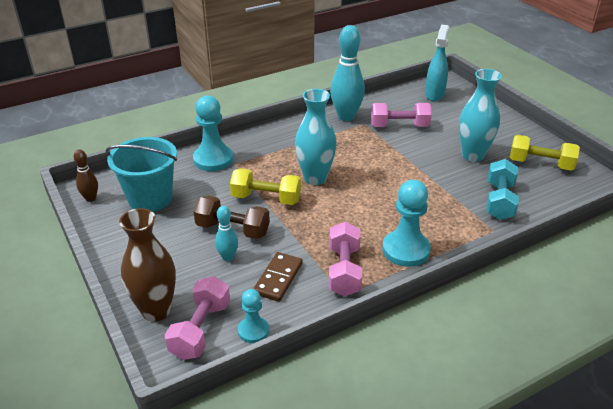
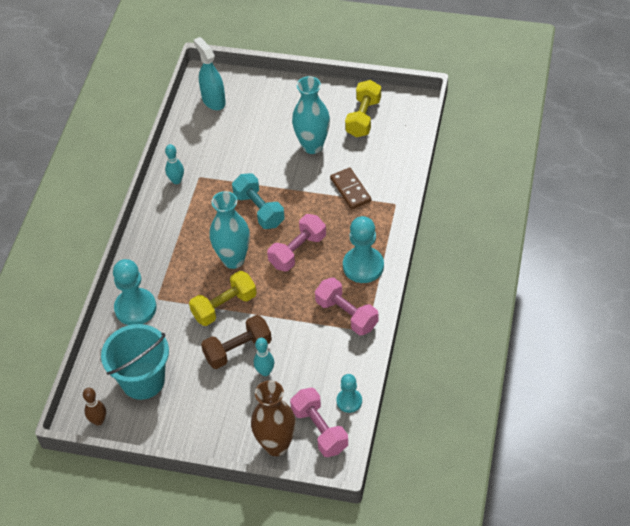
camera: 45 degrees left, 15 degrees up
(278, 278) = (316, 356): brown domino -> brown domino (350, 190)
(346, 116) = (176, 180): turquoise bowling pin -> turquoise bowling pin, size x0.51
(399, 126) = (228, 158): pink dumbbell -> pink dumbbell (297, 251)
(499, 201) = (373, 175): turquoise dumbbell -> turquoise dumbbell (259, 210)
(540, 164) = (363, 117): yellow dumbbell -> yellow dumbbell turned 45 degrees counterclockwise

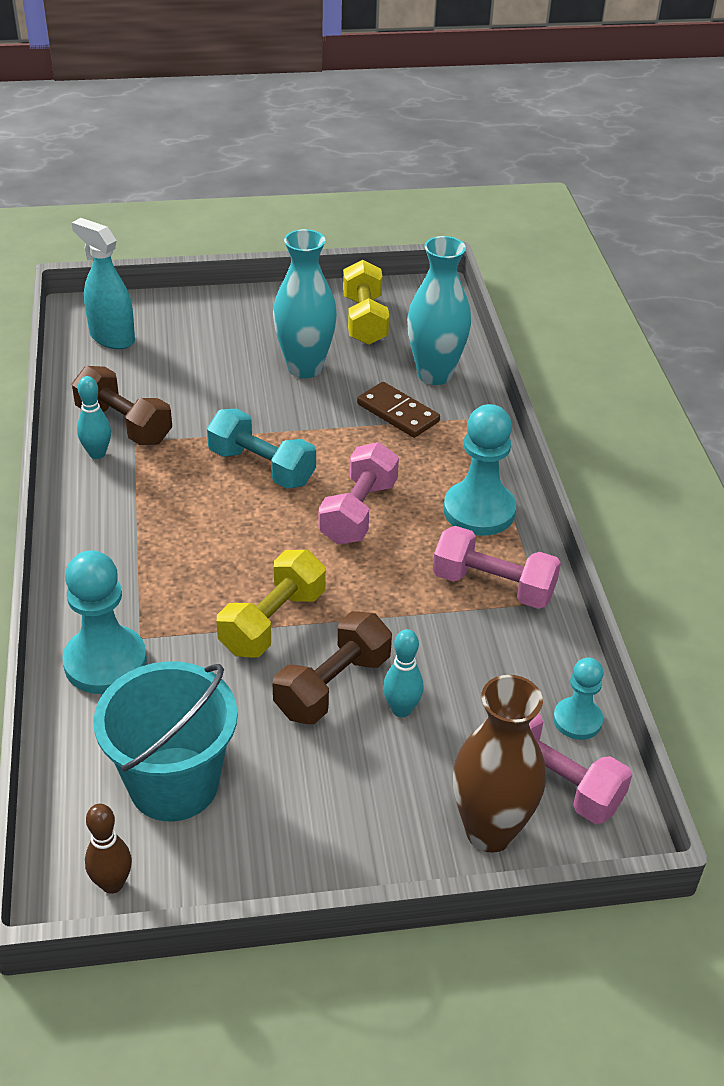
camera: 25 degrees left, 10 degrees down
(197, 164) = (124, 424): none -> brown dumbbell
(233, 259) = (253, 547): turquoise vase -> turquoise vase (434, 374)

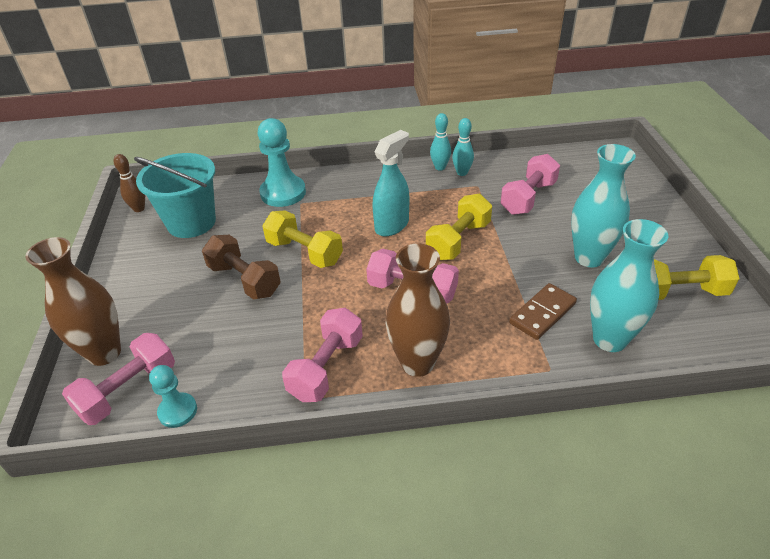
camera: 95 degrees right, 0 degrees up
(112, 338) = (590, 166): turquoise spray bottle -> turquoise spray bottle (392, 225)
(124, 424) = (494, 180): brown dumbbell -> none
(175, 399) = (528, 198): none -> pink dumbbell
(262, 467) = (458, 240): turquoise dumbbell -> yellow dumbbell
(401, 709) = (216, 312): turquoise bowling pin -> turquoise bowling pin (440, 167)
(479, 511) = (417, 363): turquoise pawn -> brown vase

